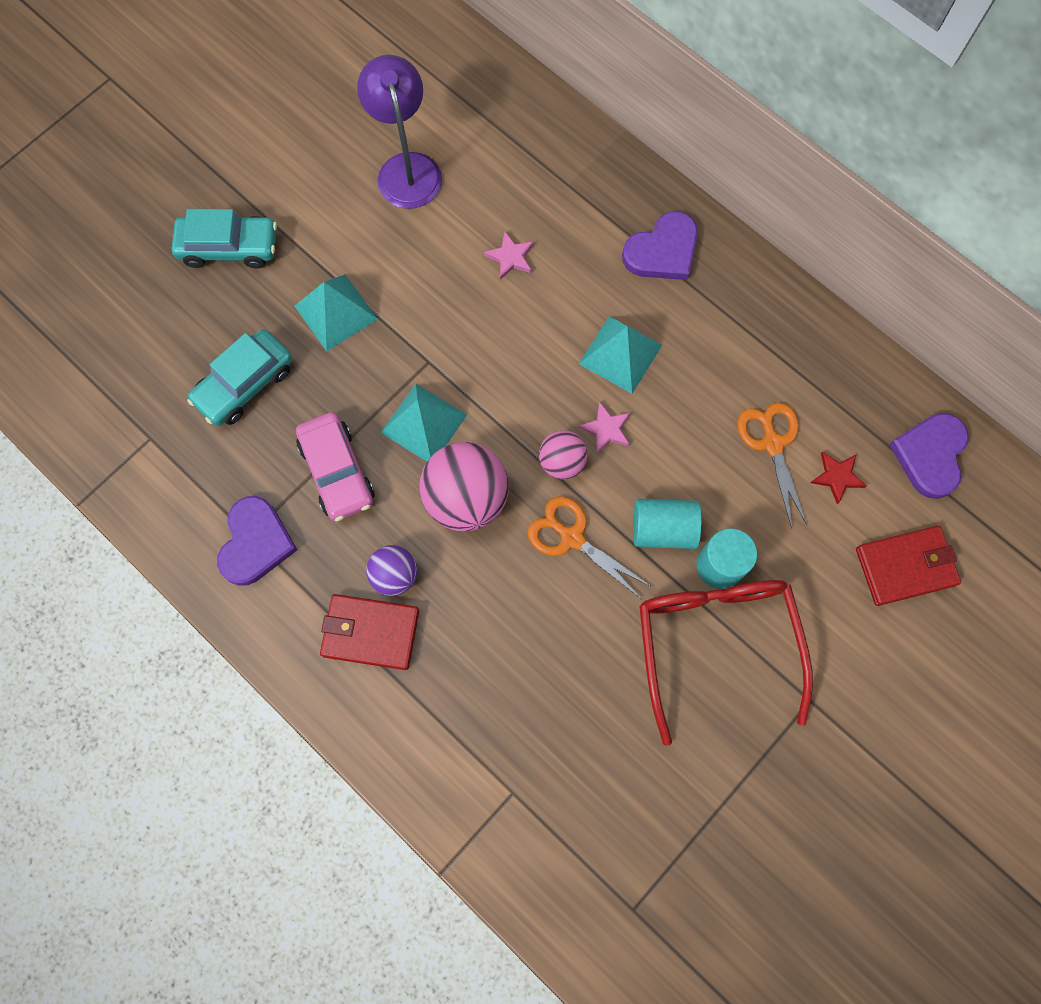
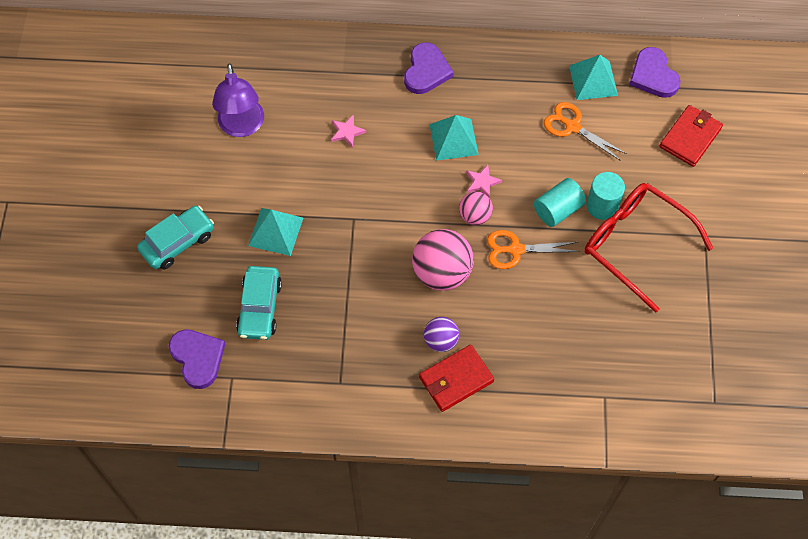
camera: 40 degrees left, 10 degrees down
(255, 543) = (348, 384): purple heart -> purple heart (198, 358)
(337, 471) = (358, 313): pink car -> none
(406, 168) = (242, 126): purple lamp -> purple lamp turned 135 degrees counterclockwise
(424, 423) = (382, 252): turquoise pyramid -> turquoise pyramid (593, 80)
(837, 477) = (619, 119): red star -> none

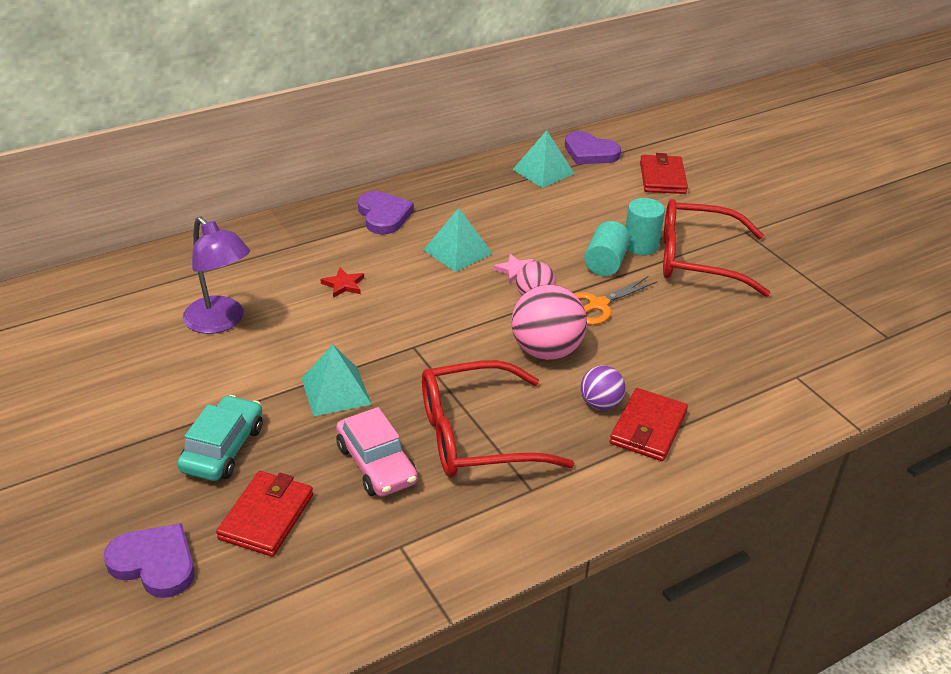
camera: 35 degrees left, 25 degrees down
(170, 310) = (266, 516): none -> red wallet
(198, 358) = (341, 547): purple heart -> purple heart (154, 563)
(260, 307) = (376, 464): turquoise car -> pink car
(338, 320) = (477, 435): none -> red glasses
(347, 132) = (343, 285): pink star -> red star
(572, 127) = (558, 205): orange scissors -> none

